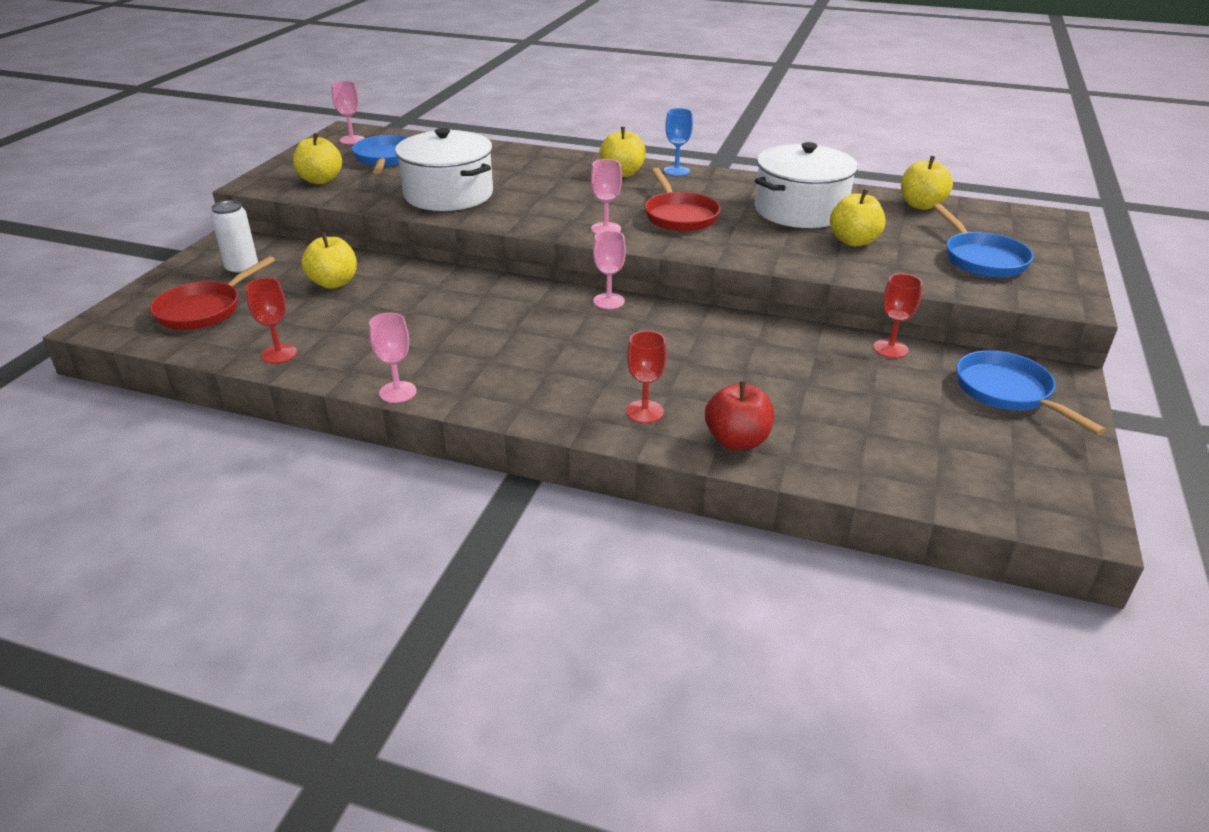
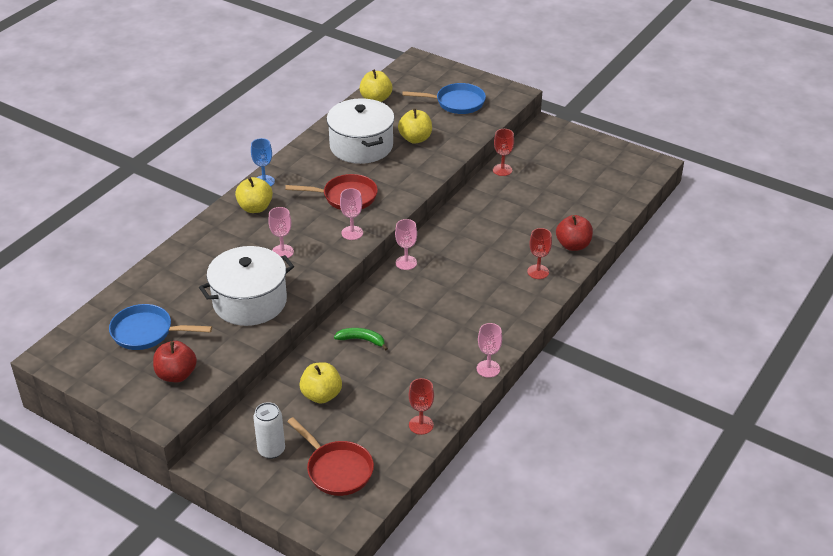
camera: 75 degrees left, 5 degrees up
(320, 180) = (176, 375): yellow apple -> red apple
(352, 140) = (80, 352): pink goblet -> pink goblet (282, 252)
(439, 293) = (362, 340): none -> green banana
(1007, 392) = (555, 147): blue pan -> none

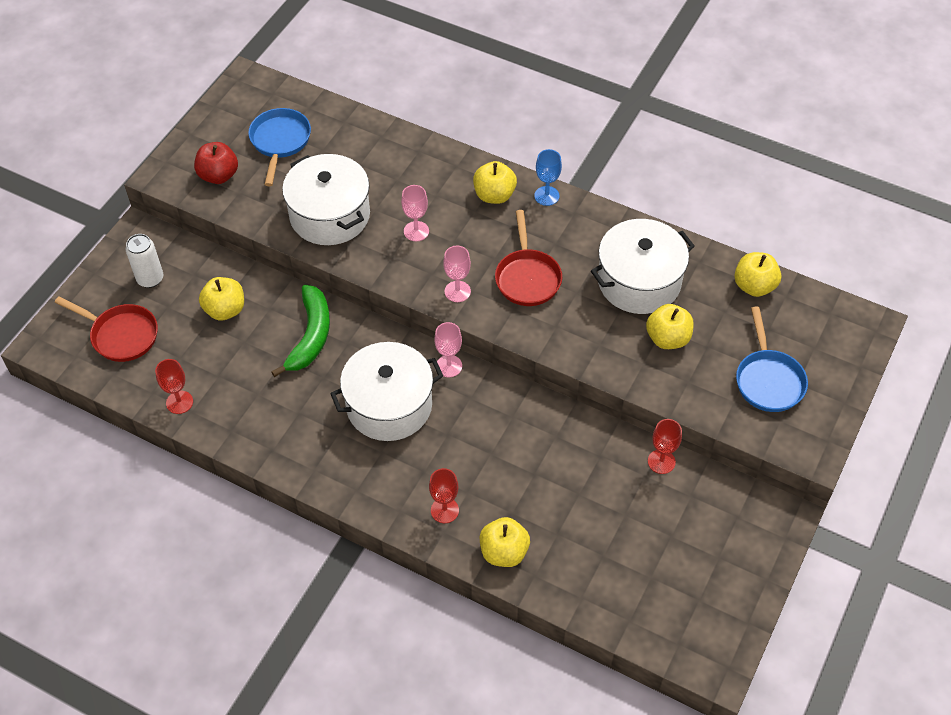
camera: 85 degrees right, 15 degrees up
(337, 470) = (121, 335): red pan -> red pan turned 105 degrees counterclockwise
(362, 340) = (310, 336): green banana -> green banana, size x1.77
(440, 296) = (389, 405): none -> white pot
(488, 369) = (266, 462): pink goblet -> none
(573, 245) = (504, 552): red apple -> yellow apple

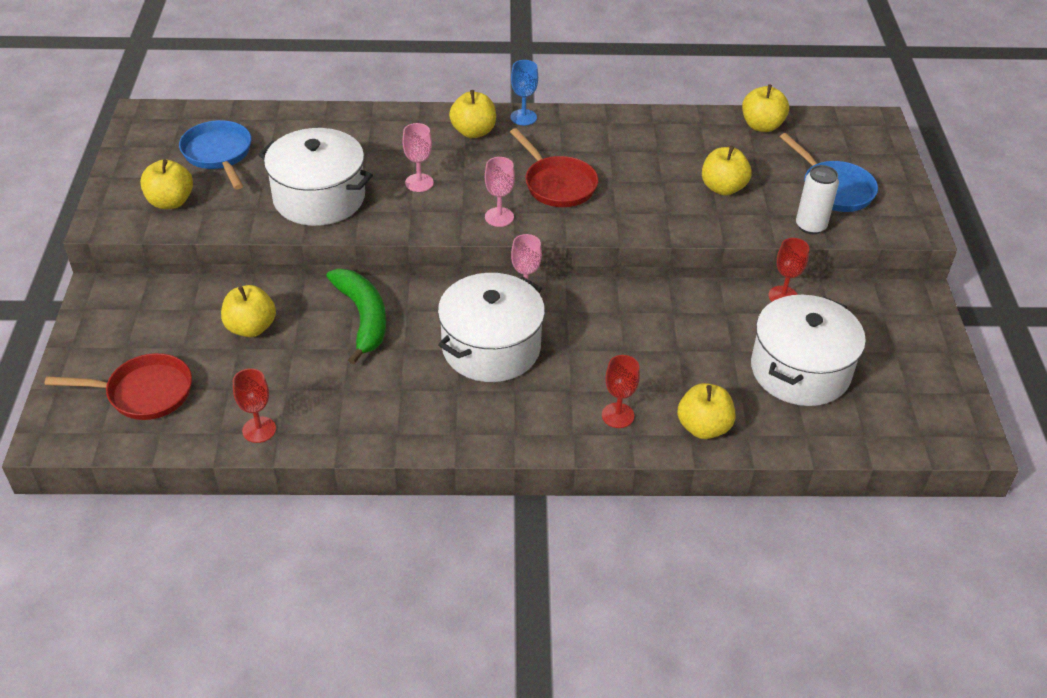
camera: 30 degrees left, 10 degrees down
(150, 279) = (143, 329): white can -> white can (810, 226)
(218, 175) = (170, 202): red apple -> yellow apple
(639, 281) = (661, 154): white pot -> white pot (800, 370)

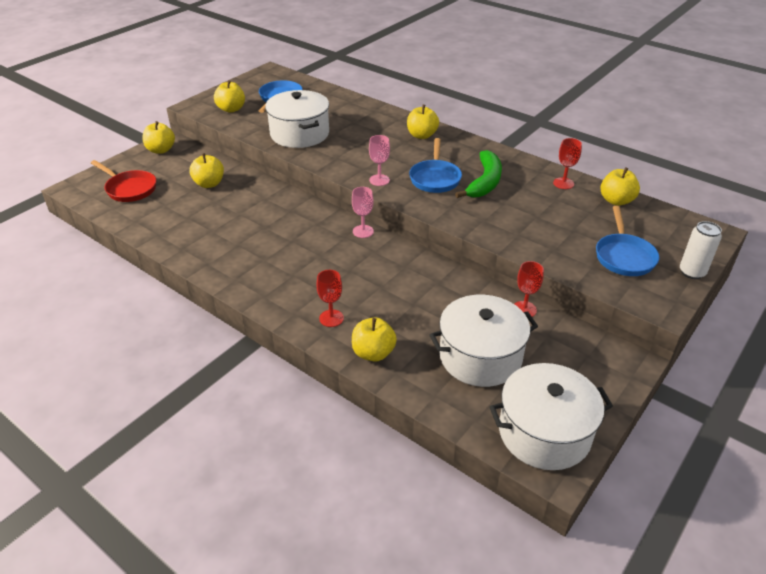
camera: 40 degrees right, 5 degrees down
(259, 430) = (152, 228): red goblet -> red goblet (563, 183)
(363, 318) = (264, 204): green banana -> green banana (485, 182)
(419, 183) = (359, 147): pink goblet -> none
(491, 347) = (309, 248): white pot -> white pot (544, 432)
(523, 117) = (460, 139): blue goblet -> none
(557, 184) = (435, 178): red pan -> blue pan
(723, 188) = (540, 222): yellow apple -> yellow apple (161, 150)
(810, 226) = (576, 269): white can -> white can (692, 272)

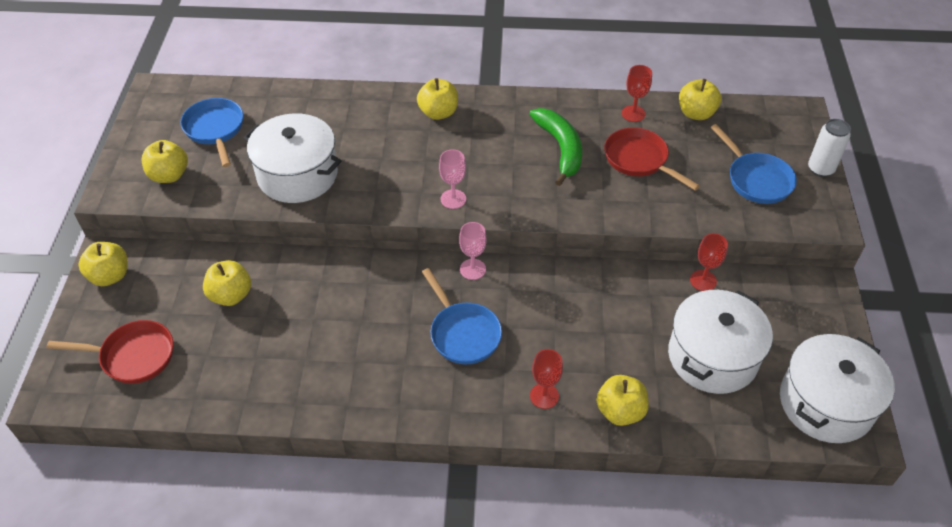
camera: 35 degrees left, 10 degrees up
(435, 178) = (507, 168): blue pan -> blue pan (463, 333)
(538, 209) = (639, 160): none -> red pan

